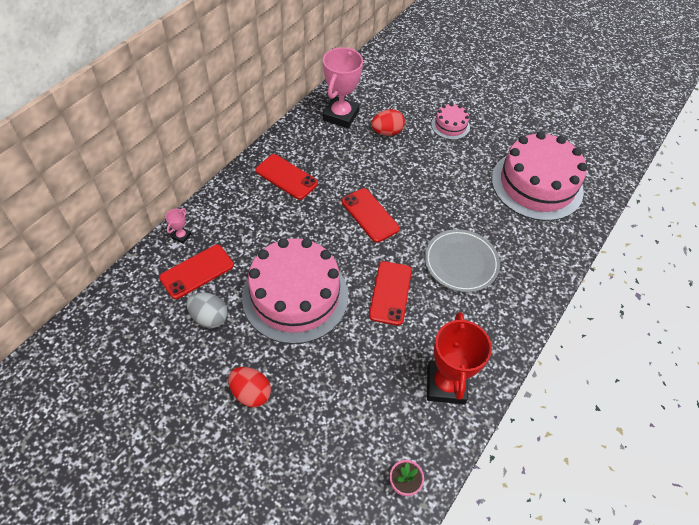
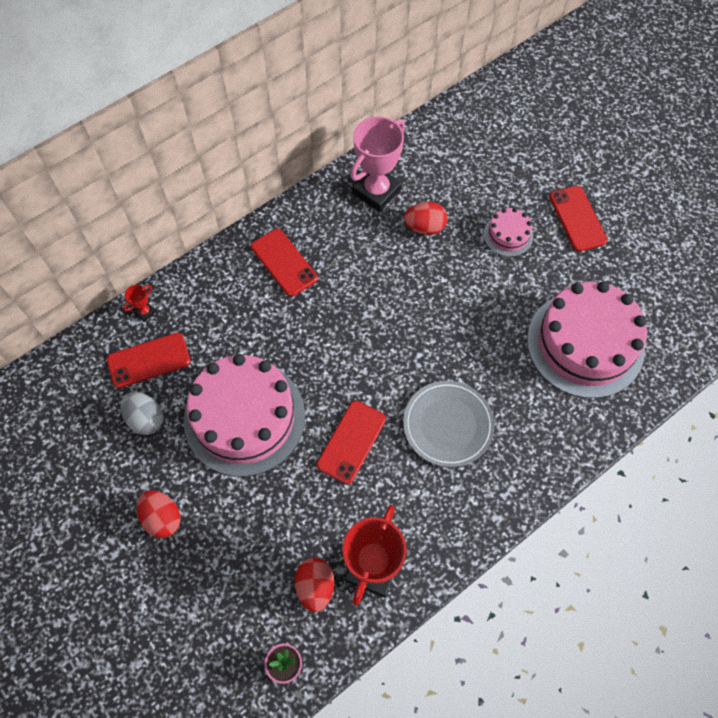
camera: 20 degrees right, 10 degrees up
(181, 236) = (145, 312): pink trophy -> red trophy
(370, 215) = (363, 336): red phone -> red phone (577, 218)
(404, 412) = (315, 587): none -> red egg

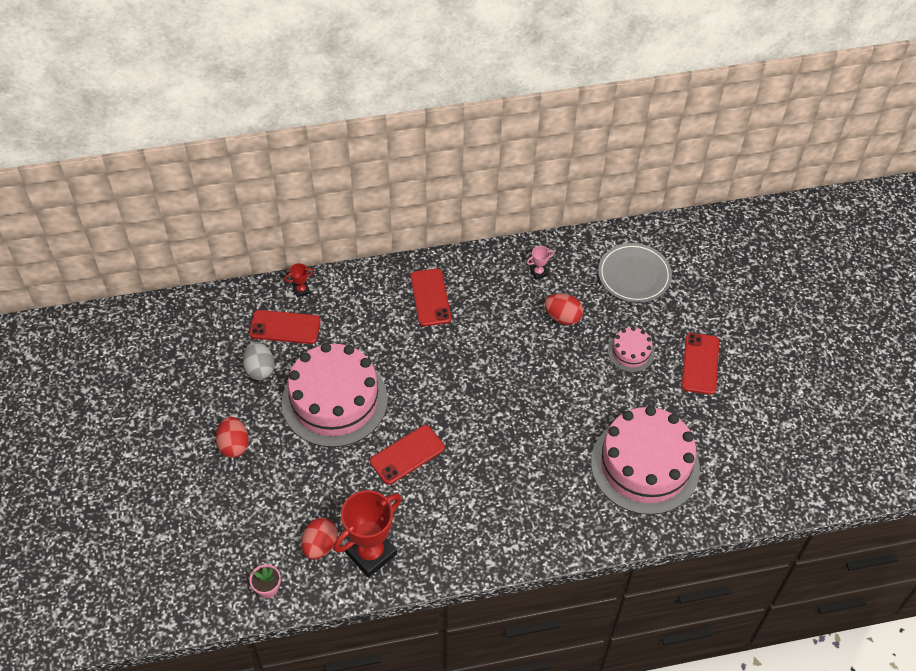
camera: 25 degrees right, 10 degrees down
(376, 191) = (538, 272): pink trophy -> pink trophy, size x0.42
(448, 425) = (491, 476): grey plate -> grey plate (634, 275)

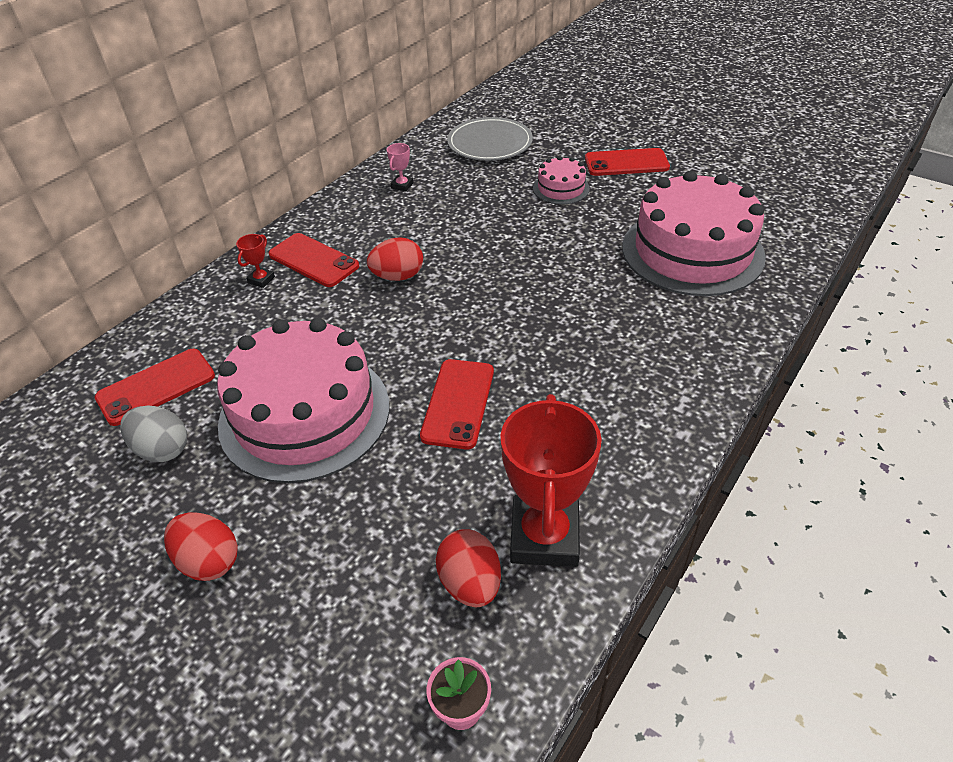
camera: 40 degrees left, 10 degrees down
(301, 290) = (143, 341): red trophy -> red trophy (261, 280)
(562, 317) = (467, 201): red egg -> red egg (398, 276)
(700, 364) = (626, 163): red phone -> red phone turned 60 degrees counterclockwise

